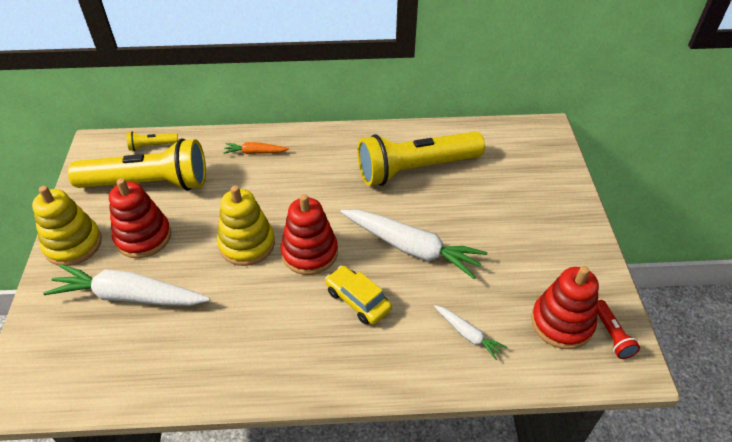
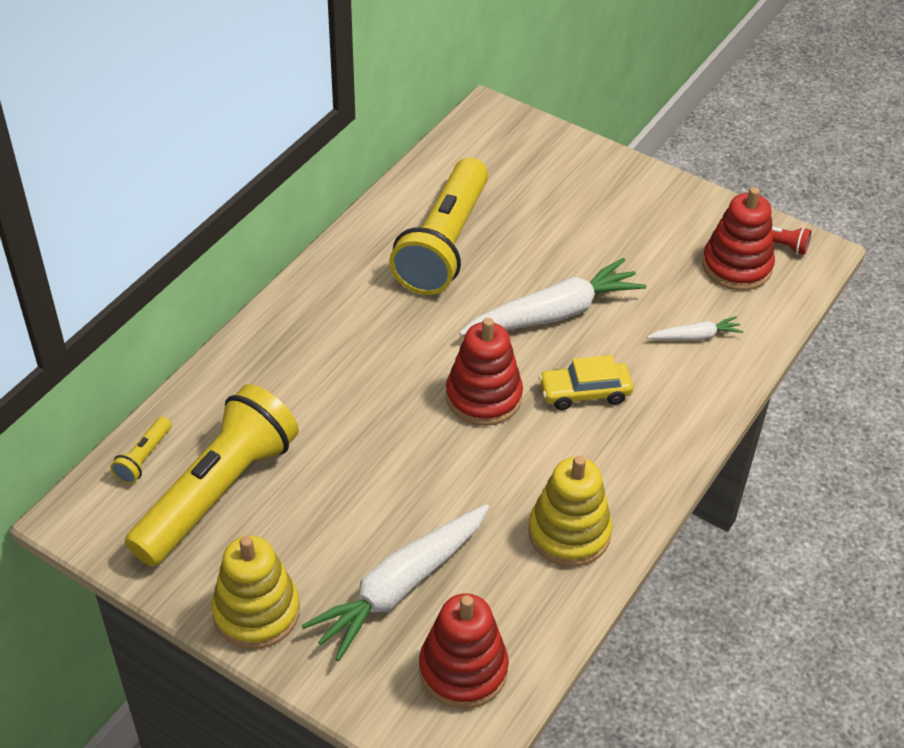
camera: 55 degrees left, 0 degrees up
(143, 237) = (313, 535): red stacking toy -> red stacking toy (463, 669)
(247, 244) = (419, 444): yellow stacking toy -> yellow stacking toy (569, 533)
(255, 152) = (269, 363): orange carrot -> none

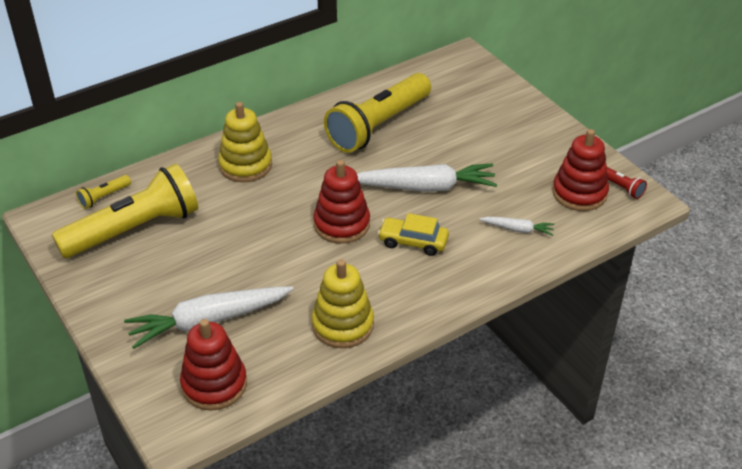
camera: 25 degrees right, 5 degrees down
(256, 612) = (109, 306): yellow stacking toy -> yellow stacking toy (245, 165)

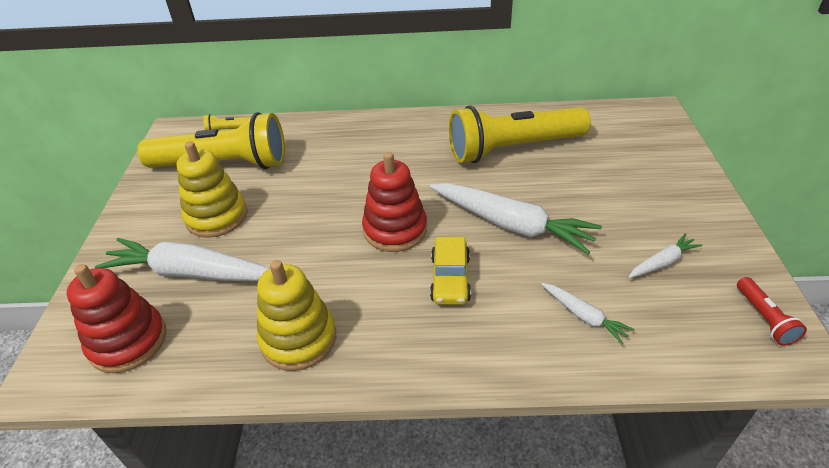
camera: 35 degrees right, 0 degrees up
(245, 165) = (361, 143): yellow stacking toy -> yellow stacking toy (217, 217)
(413, 242) = (450, 279): yellow car -> yellow car turned 135 degrees counterclockwise
(542, 175) = (662, 262): none -> white carrot
(579, 193) = (699, 304): red stacking toy -> none

